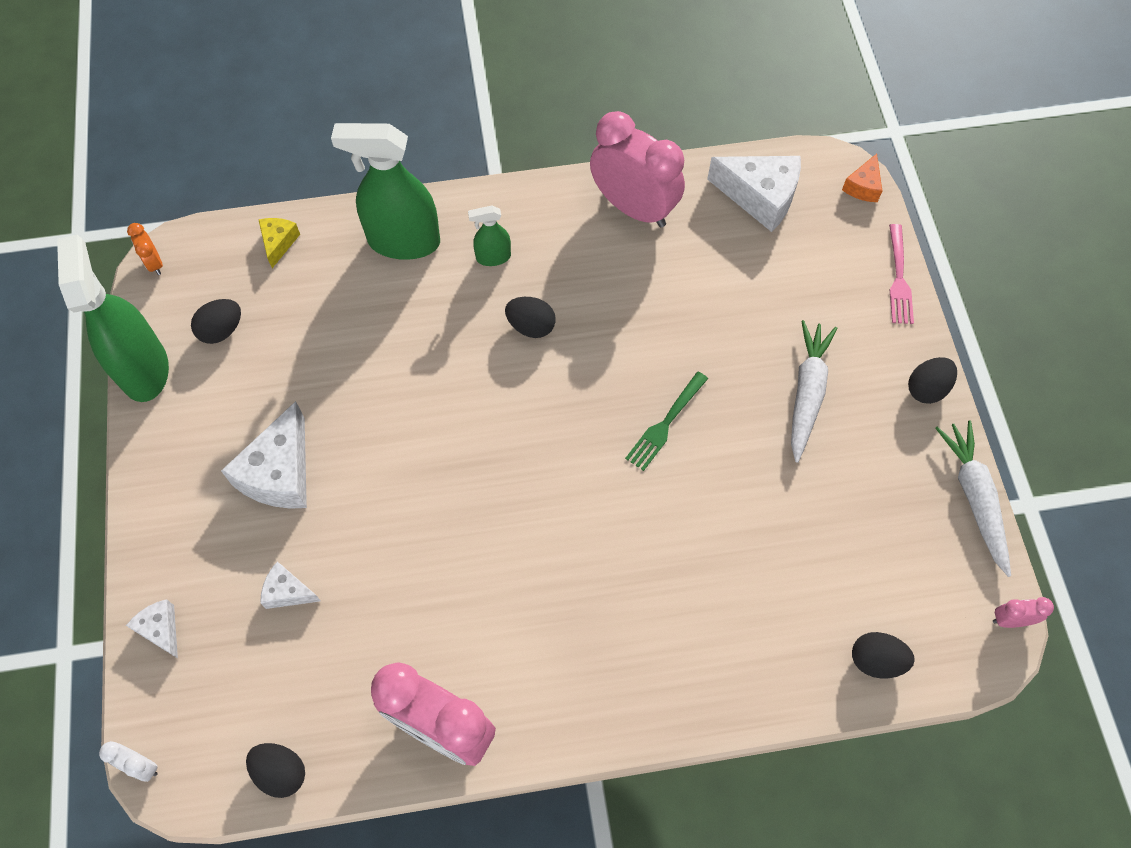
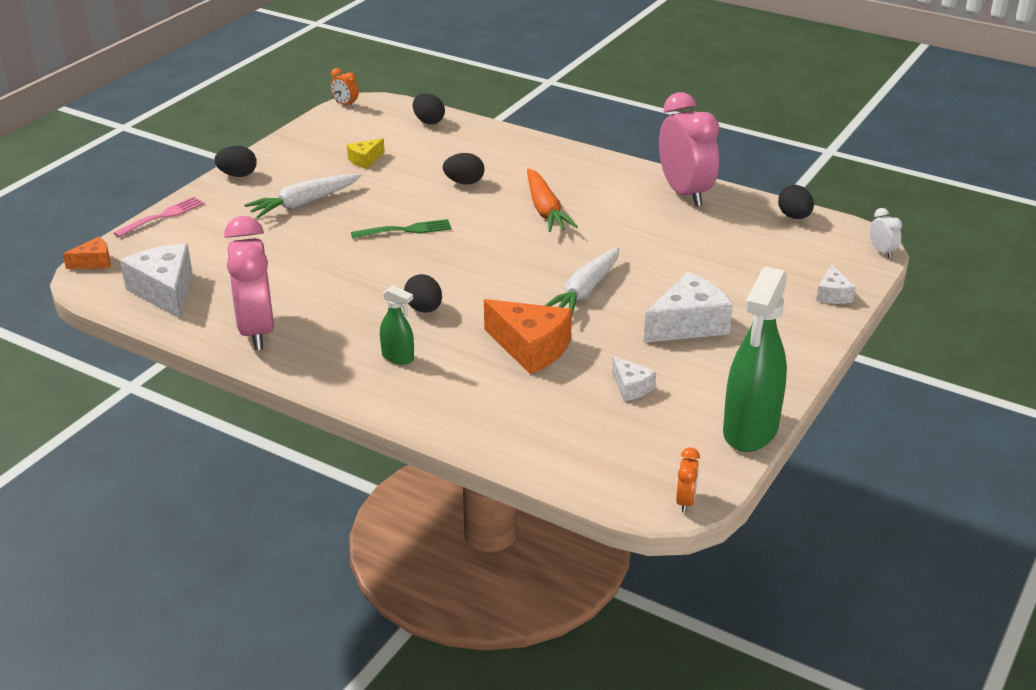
camera: 140 degrees left, 30 degrees down
(222, 330) = (663, 422): black egg -> black egg (464, 182)
(278, 243) = (558, 457): yellow cheese -> yellow cheese (365, 160)
(288, 592) = (731, 273): white cheese -> white cheese (631, 387)
(396, 342) = (530, 348): none -> orange cheese
(403, 241) = (453, 402): green spray bottle -> none
(566, 567) = (545, 210): none -> orange carrot
(974, 498) = (290, 137): white carrot -> white carrot (585, 291)
(1010, 620) = (345, 104): pink clock -> orange clock

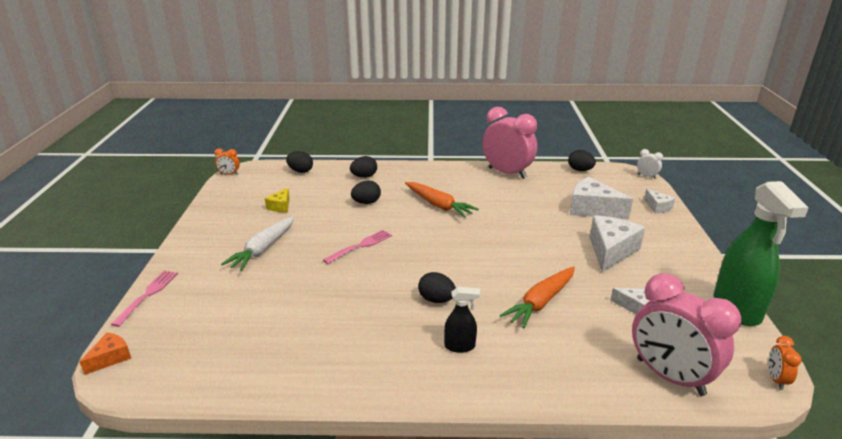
camera: 30 degrees left, 5 degrees down
(165, 292) = (206, 362): white cheese -> white cheese (592, 209)
(238, 175) = (188, 243): black egg -> black egg (364, 176)
(256, 331) = (323, 368): pink clock -> pink clock (669, 376)
(398, 357) = (460, 346): green spray bottle -> black spray bottle
(405, 230) = (360, 246): green fork -> pink fork
(530, 348) = (541, 302): orange cheese -> orange carrot
(585, 291) = (526, 250): white carrot -> none
(685, 501) = (776, 380): orange clock -> orange clock turned 150 degrees counterclockwise

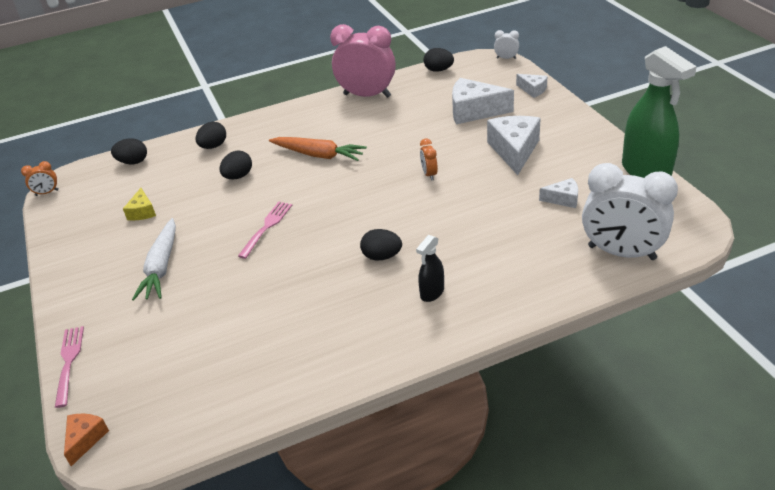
camera: 20 degrees left, 10 degrees up
(460, 346) = (432, 293): black spray bottle -> black spray bottle turned 150 degrees clockwise
(541, 302) = (480, 224): orange carrot -> none
(669, 376) = (621, 253): pink clock -> white clock
(776, 380) = (701, 224): orange clock -> orange clock (429, 174)

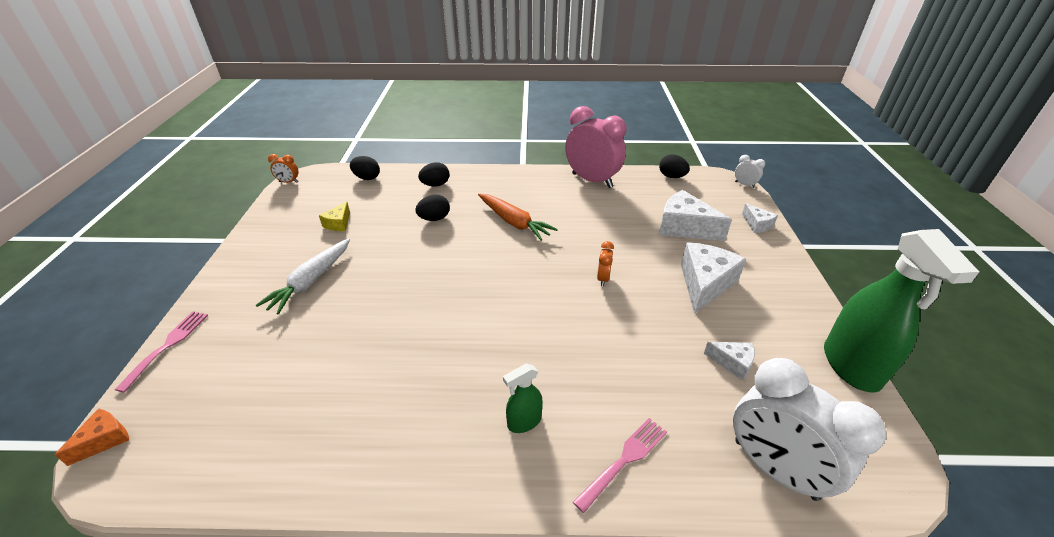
camera: 20 degrees right, 0 degrees up
(267, 227) = (421, 277): pink fork -> pink fork (624, 460)
(382, 256) = (501, 353): black egg -> none
(432, 293) = (524, 422): black spray bottle -> green spray bottle

